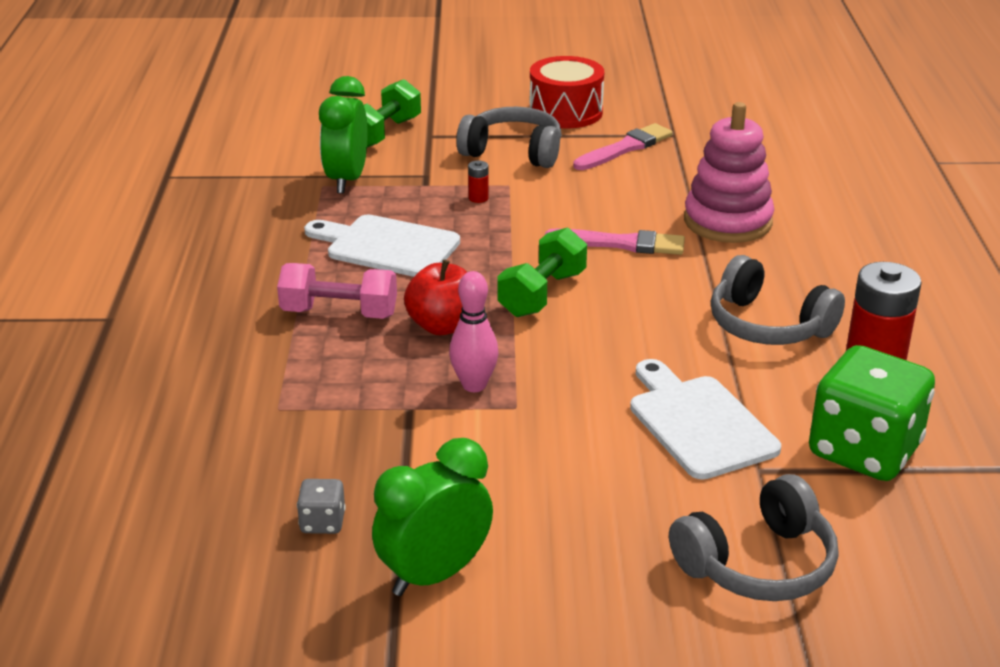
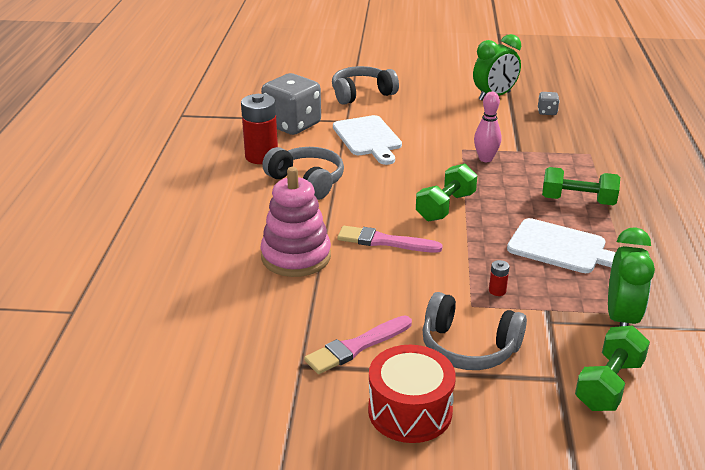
camera: 175 degrees left, 0 degrees up
(339, 313) = (578, 201): pink dumbbell -> green dumbbell
(443, 326) = (509, 190): red apple -> none
(864, 451) = (292, 125): green dice -> grey dice

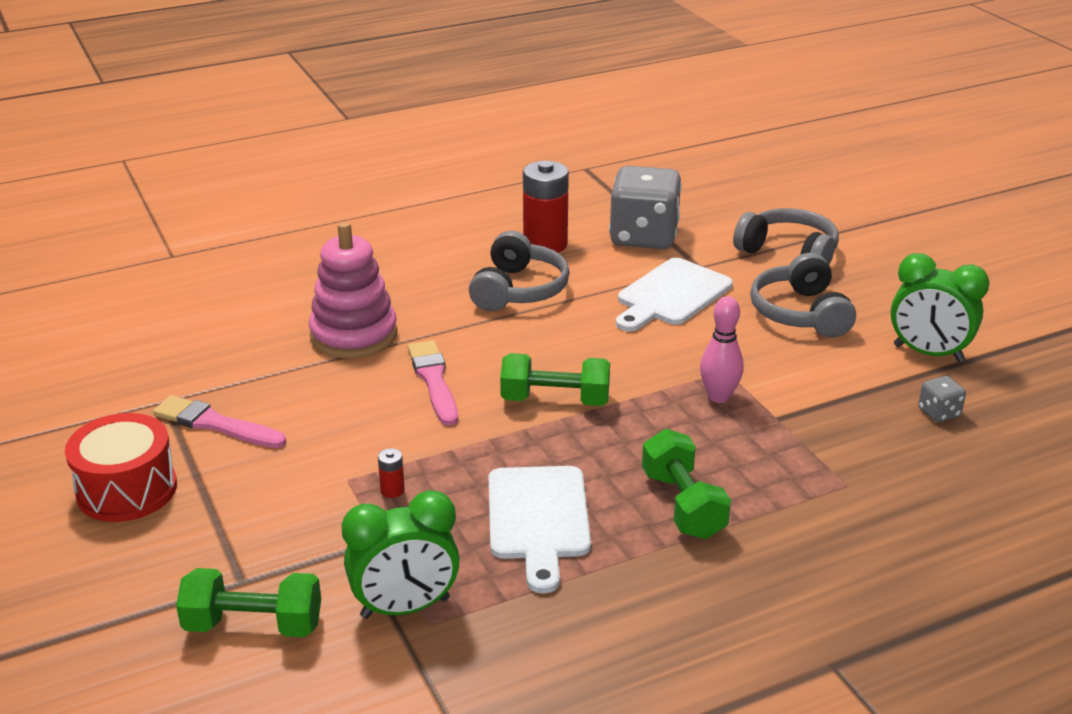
camera: 60 degrees right, 0 degrees up
(468, 347) = (261, 499): grey headphones -> grey headphones (800, 313)

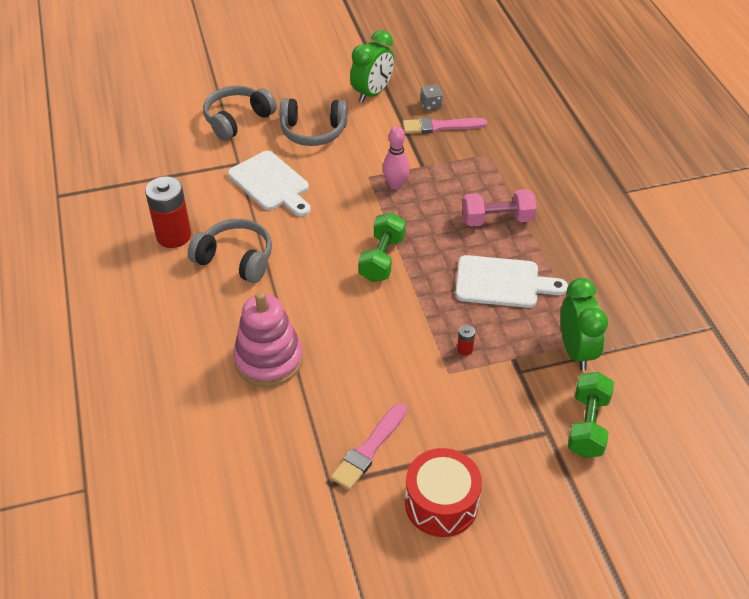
camera: 80 degrees left, 15 degrees up
(434, 380) = (343, 318): pink brush -> pink brush (440, 126)
(643, 237) = (185, 182): grey dice -> none
(683, 505) = (497, 220): green dumbbell -> pink dumbbell

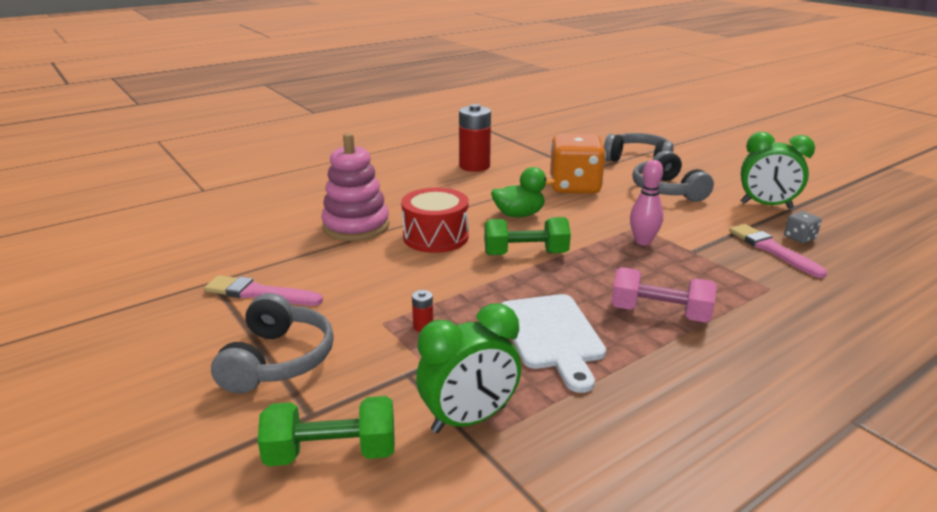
camera: 70 degrees right, 20 degrees down
(236, 259) = (467, 191): grey headphones -> grey headphones (278, 360)
(271, 184) = (574, 187): white cutting board -> orange dice
(308, 239) = (519, 214): none -> green duck
(441, 503) = (189, 349): red drum -> red drum (435, 237)
(497, 220) = (659, 313): pink dumbbell -> pink dumbbell turned 45 degrees counterclockwise

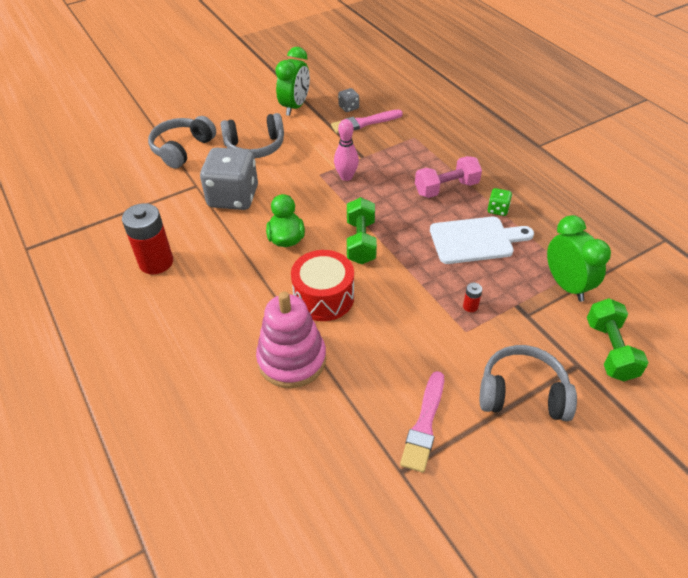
camera: 85 degrees left, 20 degrees up
(574, 187) = (233, 197): orange dice -> grey dice
(630, 359) = (497, 209): none -> green dice
(659, 313) = (446, 188): pink dumbbell -> pink dumbbell turned 45 degrees clockwise

